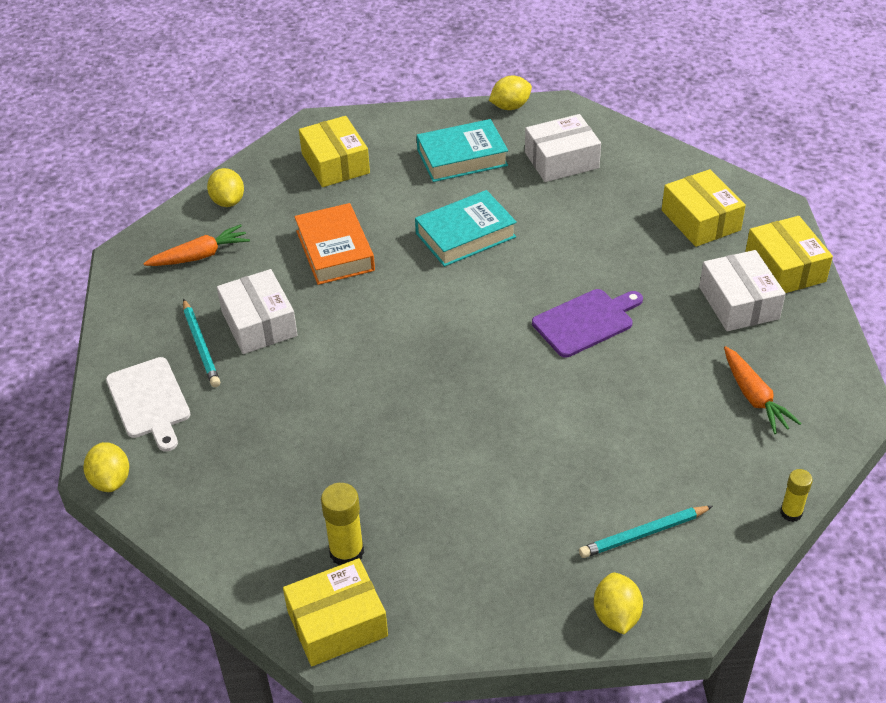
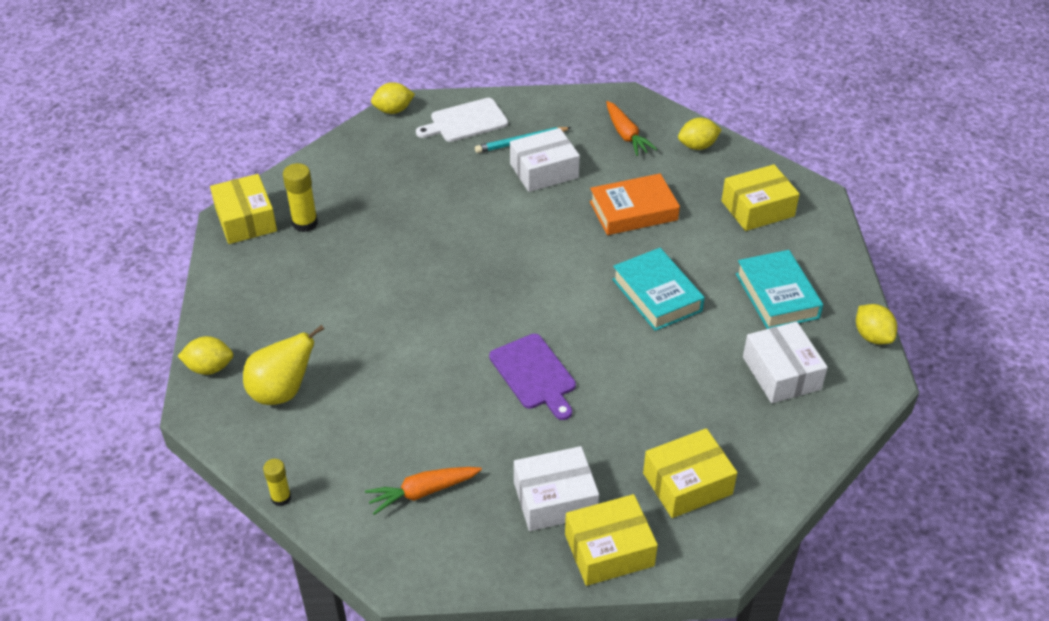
camera: 90 degrees right, 0 degrees up
(643, 534) = (282, 391): turquoise pencil -> yellow pear

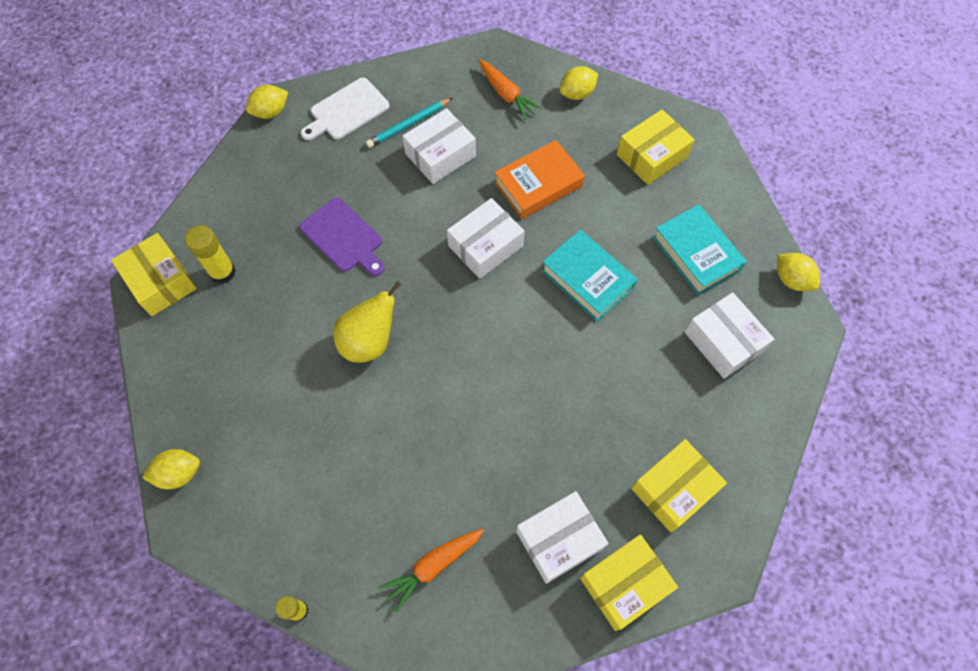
camera: 15 degrees left, 20 degrees up
(282, 391) = (261, 483): yellow pear -> yellow pear (369, 341)
(534, 374) = (499, 400): purple cutting board -> purple cutting board (343, 237)
(563, 250) = (485, 246): none -> white box

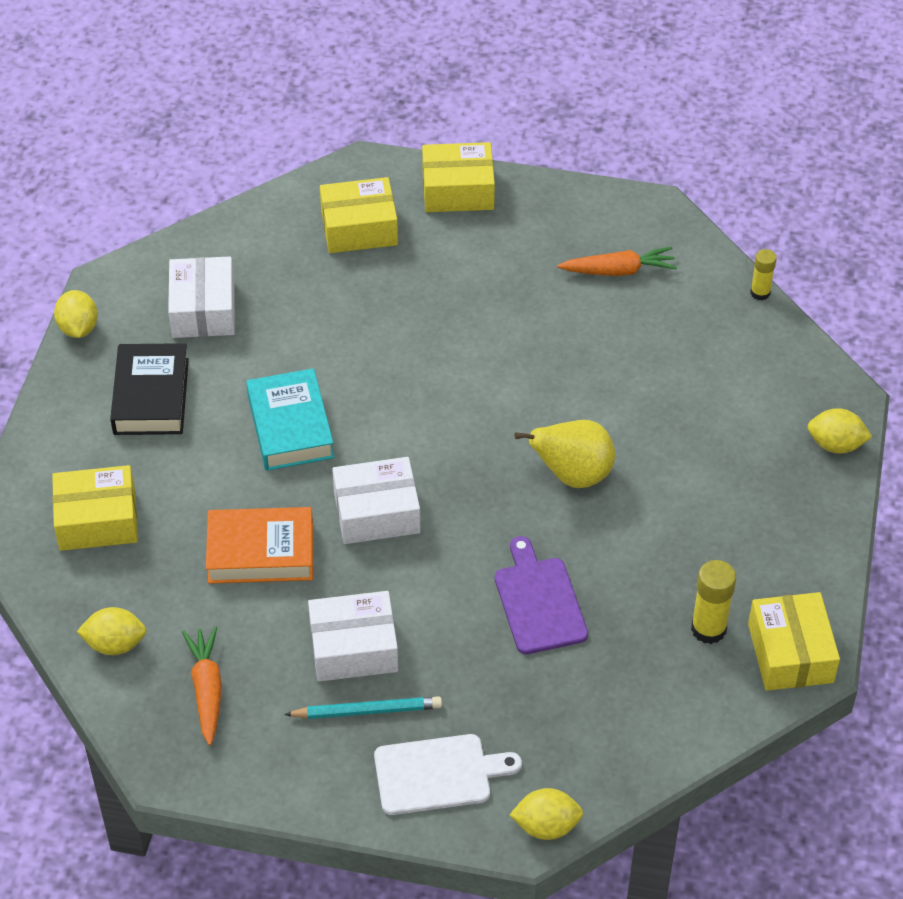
camera: 150 degrees left, 15 degrees down
(559, 540) = (492, 240): white box -> none
(696, 254) = (151, 396): turquoise book -> black book

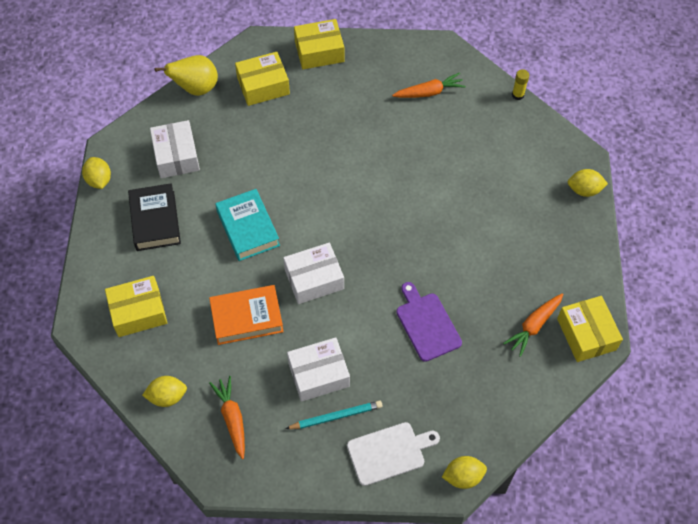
camera: 10 degrees left, 10 degrees up
(572, 475) = (429, 235): yellow pear -> yellow pear (196, 88)
(708, 629) = (534, 326): yellow glue stick -> orange carrot

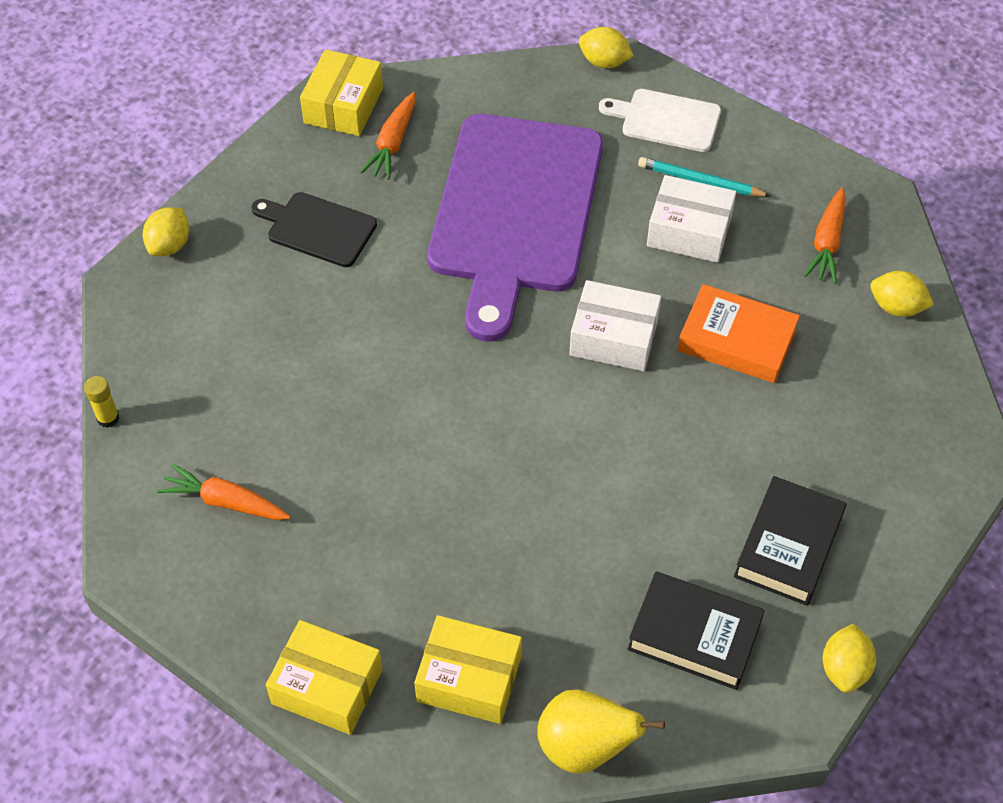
camera: 145 degrees left, 5 degrees down
(138, 312) = (882, 429): yellow box -> none
(176, 156) = (694, 636): white box -> black book
(248, 228) = (657, 455): turquoise book -> none
(427, 324) = (514, 211): purple cutting board -> purple cutting board, size x2.22
(521, 246) = (318, 228): none -> black cutting board
(534, 326) = (393, 143): orange carrot -> orange carrot turned 120 degrees clockwise
(584, 190) = (170, 245): yellow lemon -> yellow lemon turned 75 degrees clockwise

